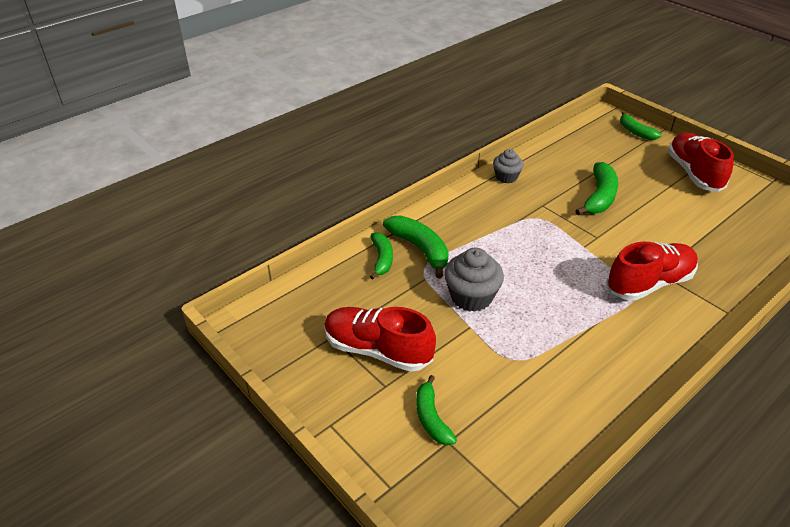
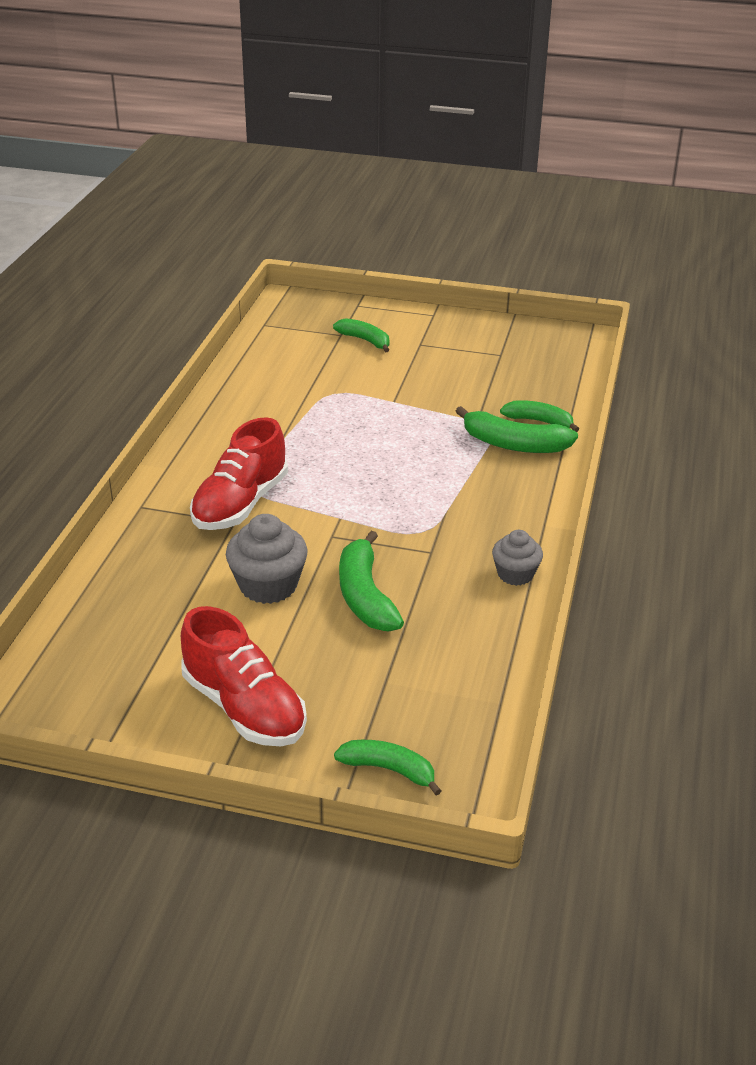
camera: 145 degrees right, 5 degrees down
(377, 350) = (452, 359): red shoe -> none
(382, 259) = (539, 421): green banana -> green banana turned 150 degrees clockwise
(471, 297) = (415, 423): grey cupcake -> grey cupcake (268, 585)

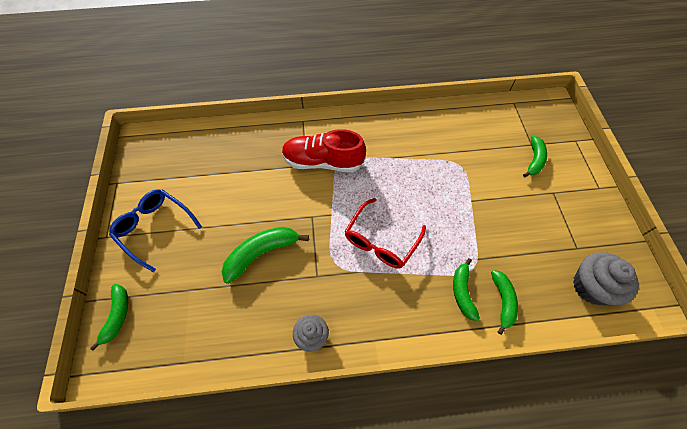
camera: 70 degrees right, 25 degrees up
(244, 707) = (155, 228): red shoe -> blue glasses
(268, 585) = (255, 202): grey cupcake -> grey cupcake (591, 286)
(408, 485) = (381, 240): none -> red glasses
(514, 444) = (462, 292): green banana -> green banana, size x0.66

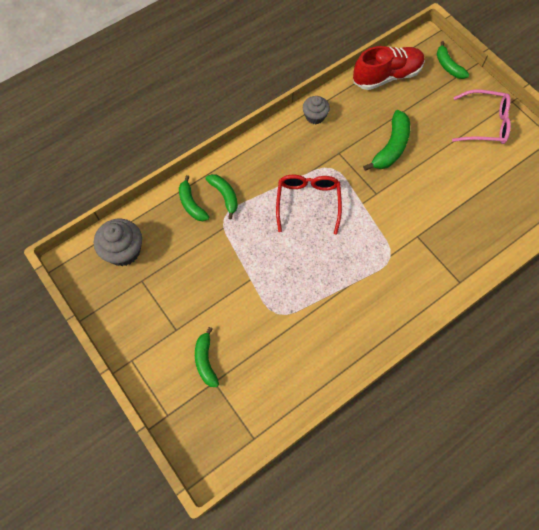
camera: 150 degrees right, 5 degrees up
(155, 228) = (485, 123): blue glasses -> pink glasses
(323, 162) = (405, 247): red shoe -> red shoe (386, 76)

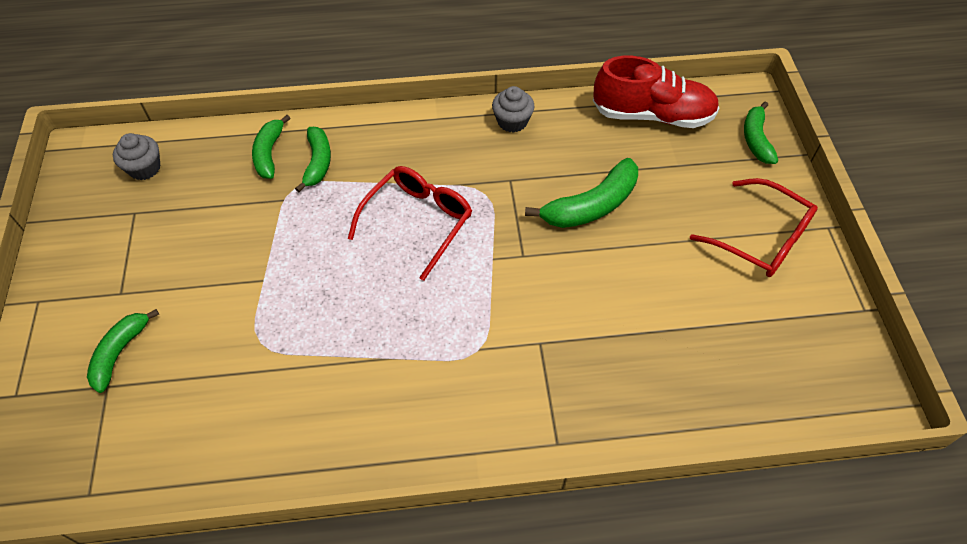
camera: 30 degrees right, 10 degrees down
(123, 251) = (144, 168): grey cupcake -> grey cupcake, size x0.64
(485, 123) = (761, 238): pink glasses -> red glasses

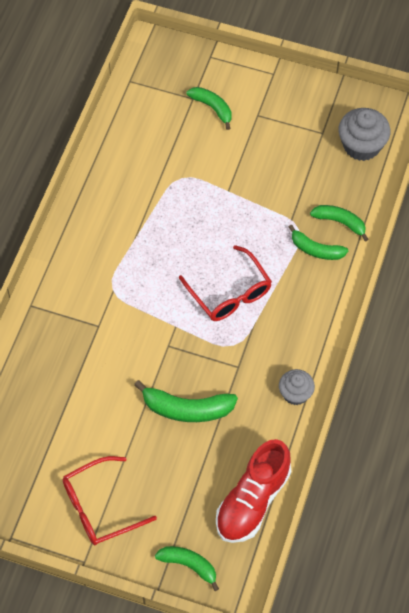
camera: 115 degrees right, 5 degrees up
(144, 168) = (361, 146): grey cupcake -> grey cupcake, size x1.57
(591, 206) = (187, 409): green banana -> green banana turned 75 degrees counterclockwise

